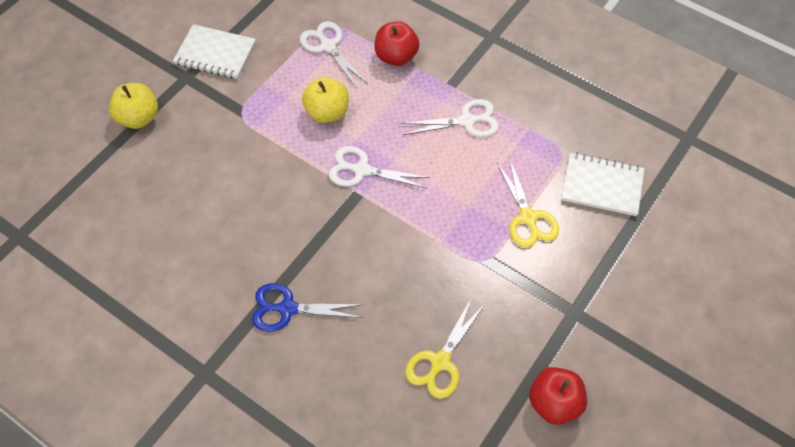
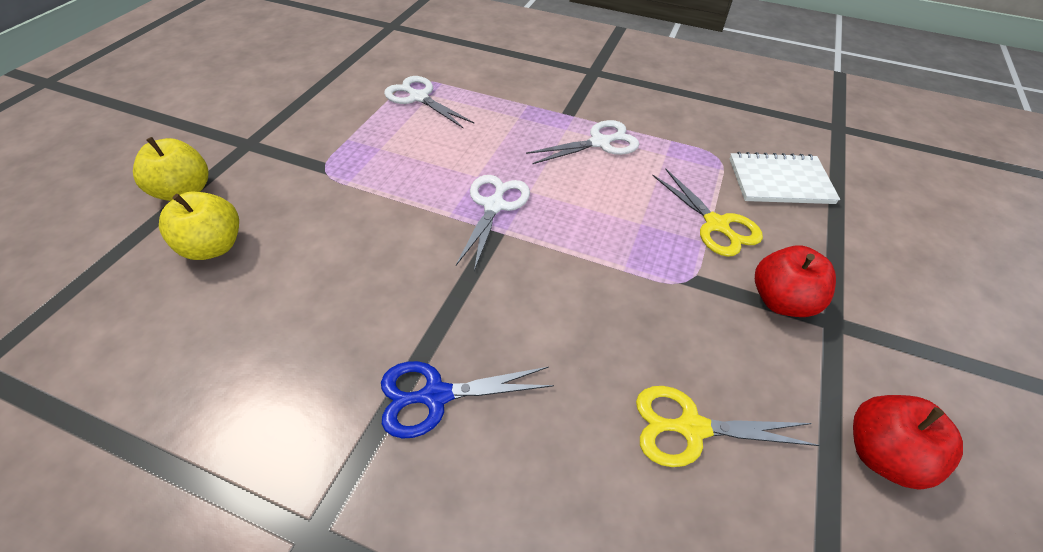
camera: 15 degrees left, 10 degrees down
(215, 53) = (284, 118): white notebook -> none
(327, 112) = (434, 155): yellow apple -> yellow apple (213, 246)
(362, 170) = (494, 206): white scissors -> white scissors turned 105 degrees clockwise
(396, 56) = (499, 98): red apple -> red apple (781, 301)
(440, 362) = (692, 428): yellow scissors -> yellow scissors turned 75 degrees clockwise

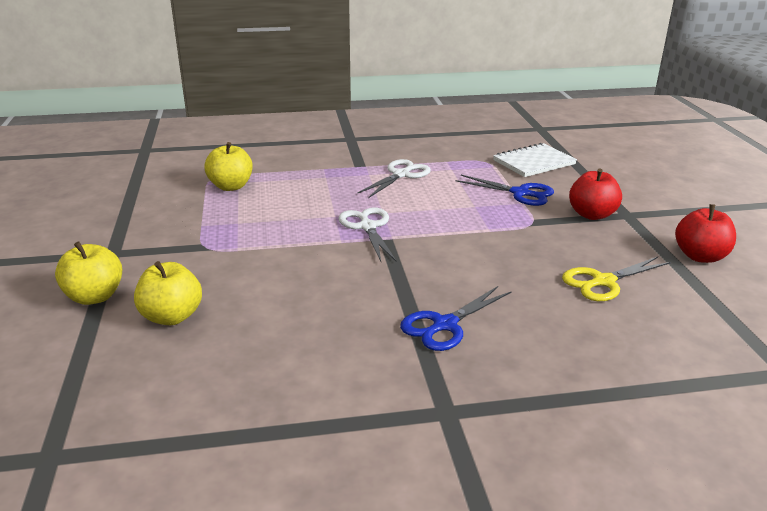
camera: 30 degrees left, 20 degrees down
(419, 98) = (231, 186): white scissors -> yellow apple
(716, 224) = (520, 193): yellow scissors -> blue scissors

